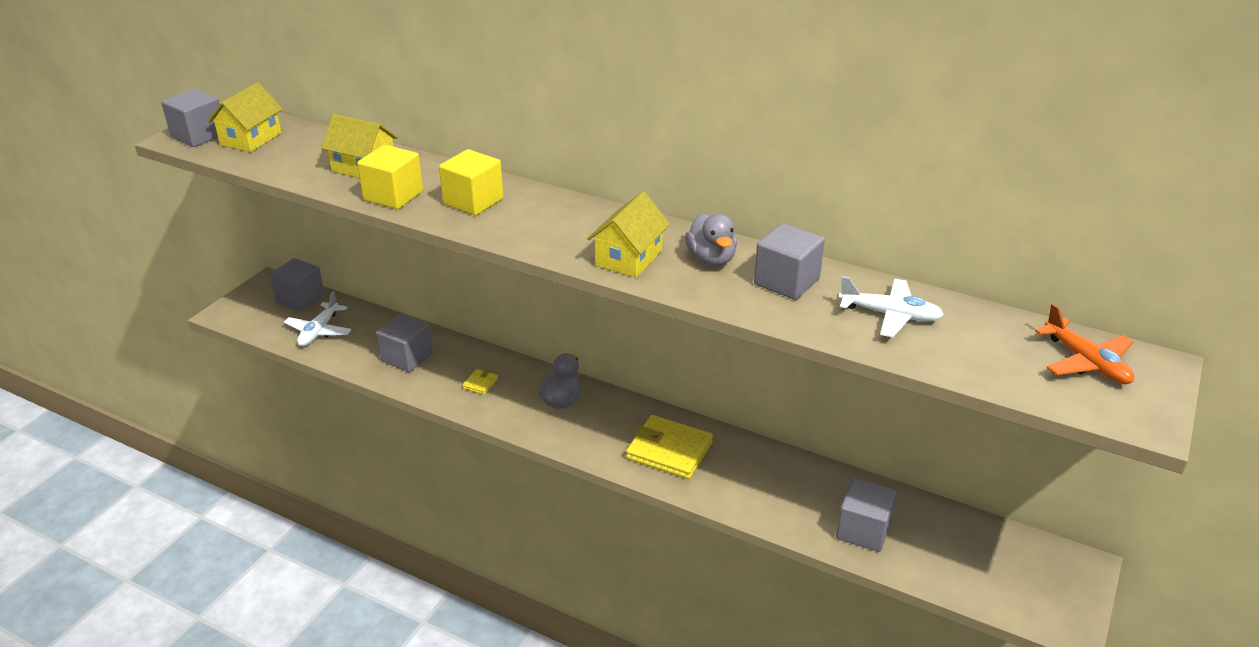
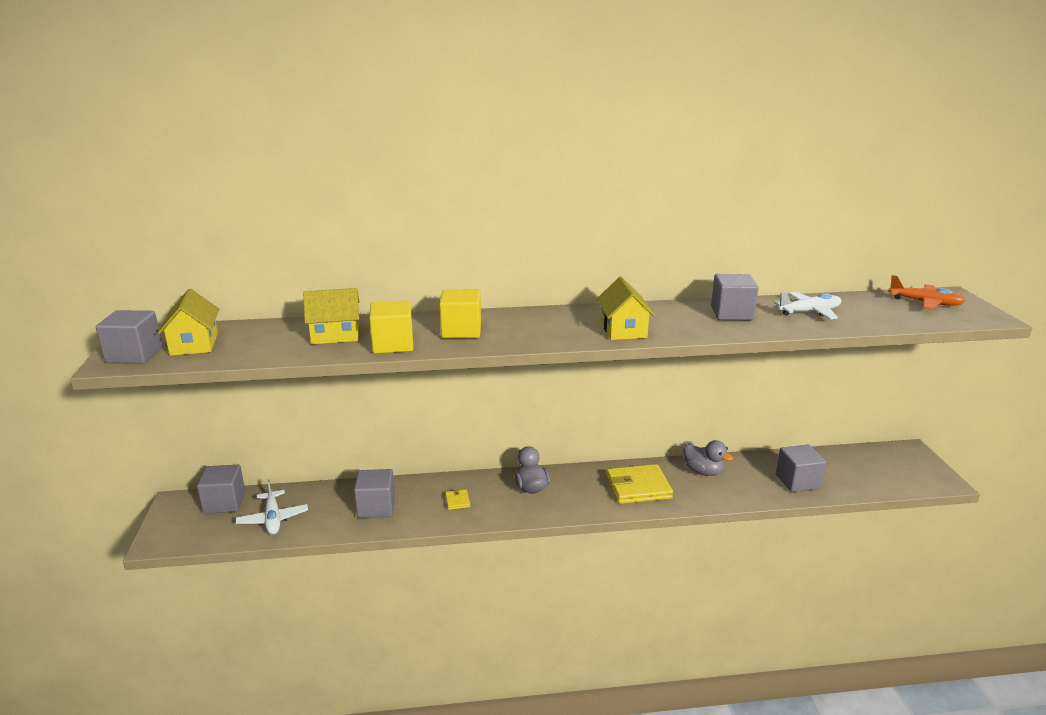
camera: 35 degrees left, 10 degrees down
(711, 259) = (671, 316): grey duck -> grey duck (703, 472)

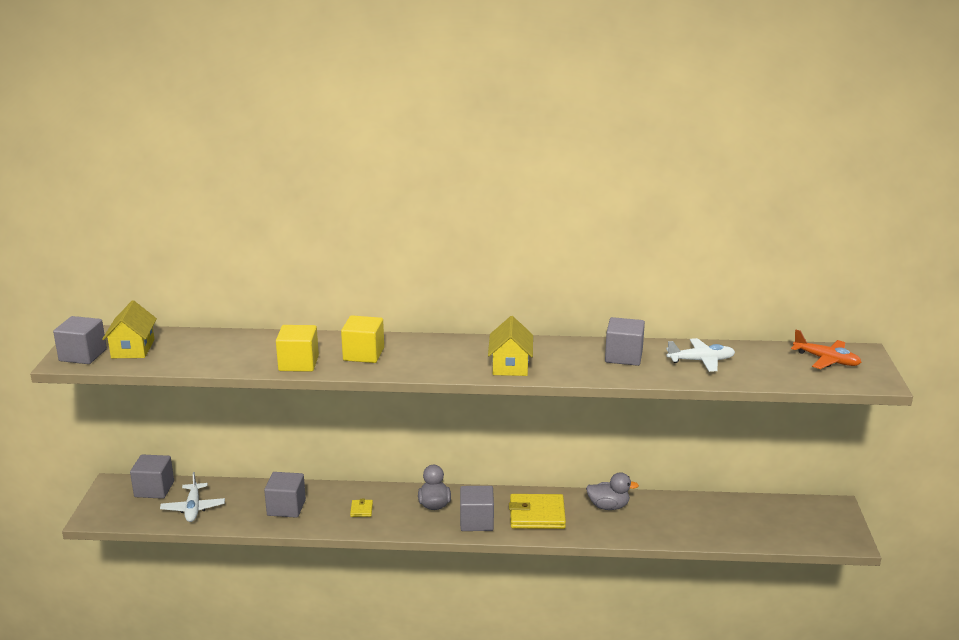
camera: 10 degrees right, 0 degrees up
(335, 335) = (252, 349): yellow house -> none
(703, 472) = (608, 506): grey duck -> grey duck turned 45 degrees counterclockwise
(797, 481) = (698, 526): grey cube -> grey cube (476, 521)

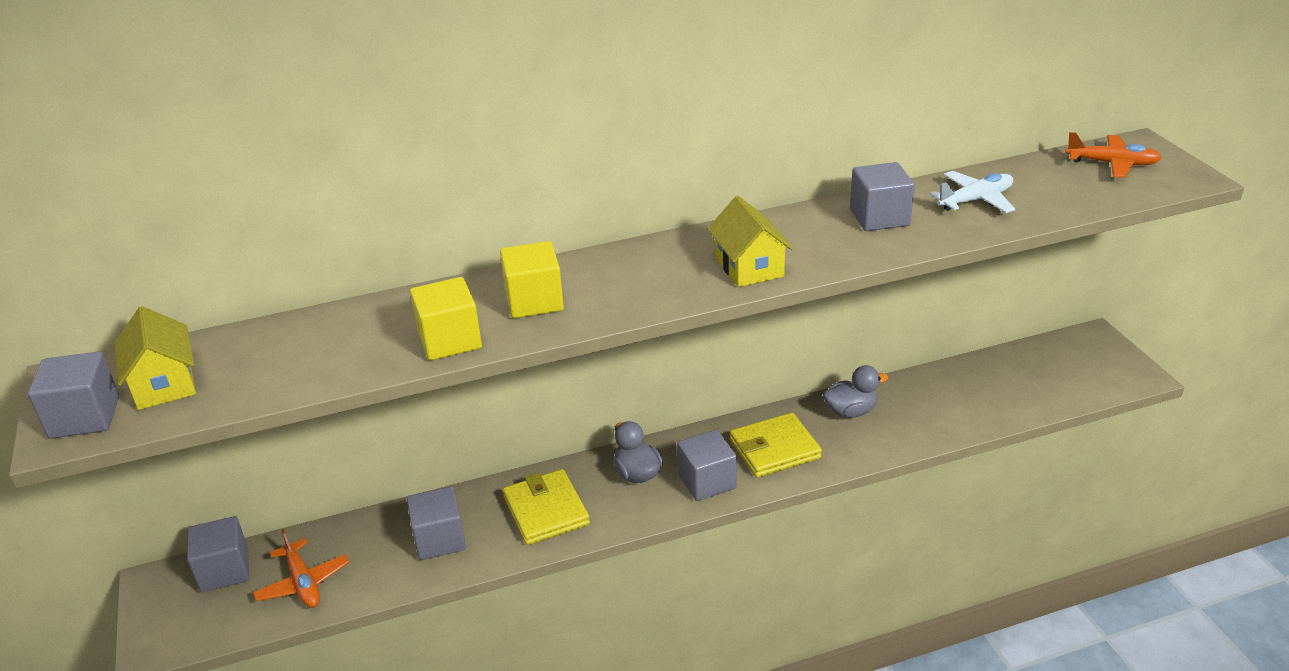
camera: 20 degrees left, 10 degrees up
(193, 508) = (303, 583): white plane -> orange plane
(361, 510) = (546, 510): yellow wallet -> yellow wallet, size x2.24

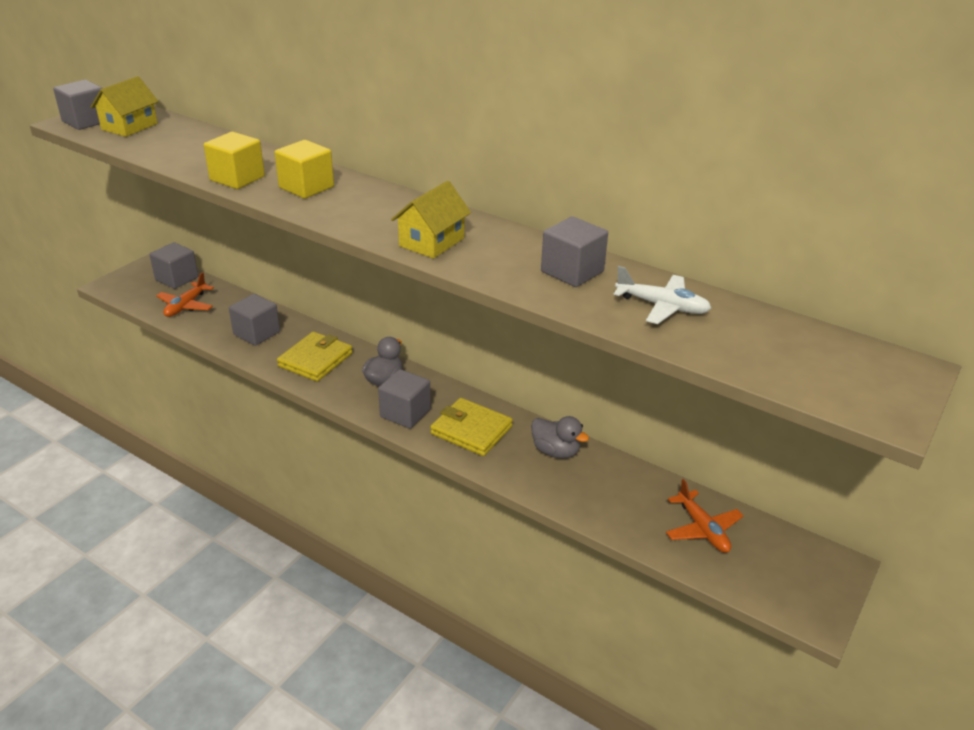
camera: 50 degrees right, 0 degrees up
(1112, 164) = (842, 361): orange plane -> orange plane (702, 529)

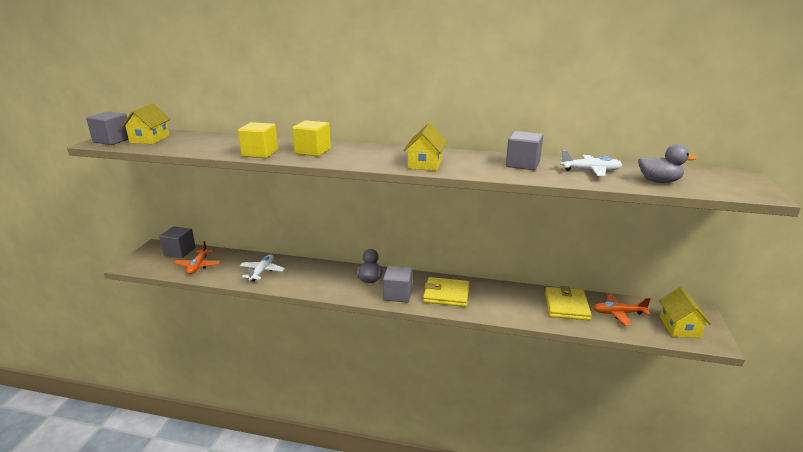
camera: 20 degrees left, 10 degrees down
(256, 333) = (262, 271): grey cube -> white plane
(315, 360) = (315, 278): yellow wallet -> yellow wallet (566, 306)
(555, 451) = (505, 294): grey duck -> grey duck (659, 181)
(702, 529) = (618, 313): orange plane -> orange plane turned 135 degrees clockwise
(781, 578) = (679, 327): none -> yellow house

